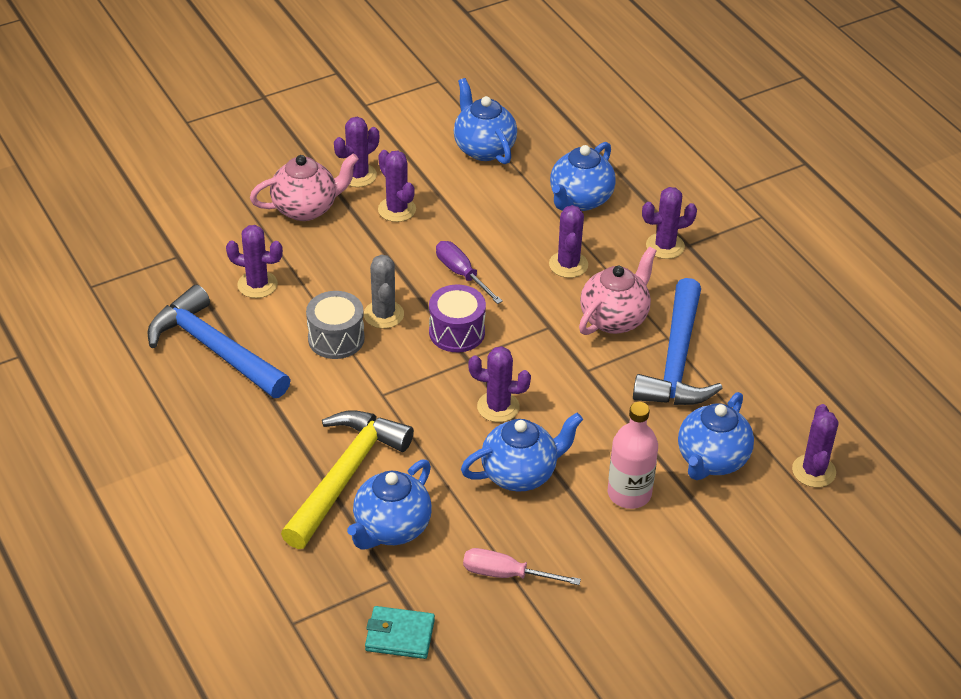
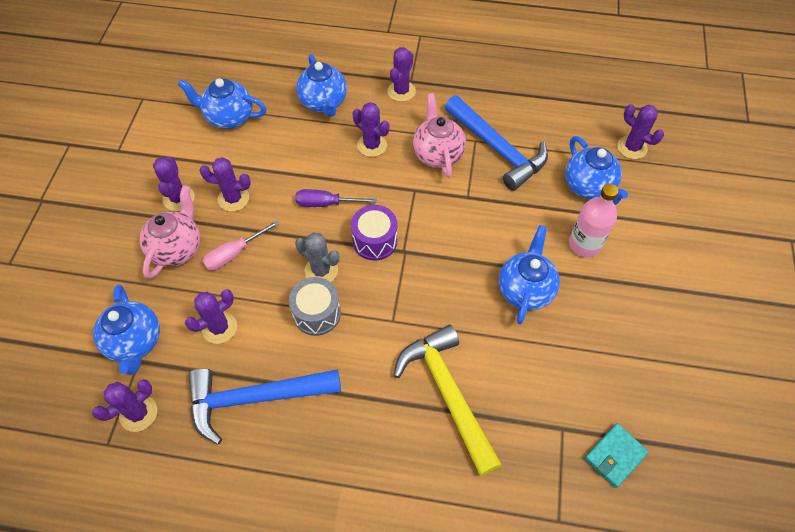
camera: 50 degrees left, 15 degrees up
(391, 529) = (517, 397): blue teapot -> blue teapot (135, 342)
(498, 407) = (459, 263): purple cactus -> purple cactus (138, 413)
(506, 574) = (604, 356): pink screwdriver -> pink screwdriver (234, 253)

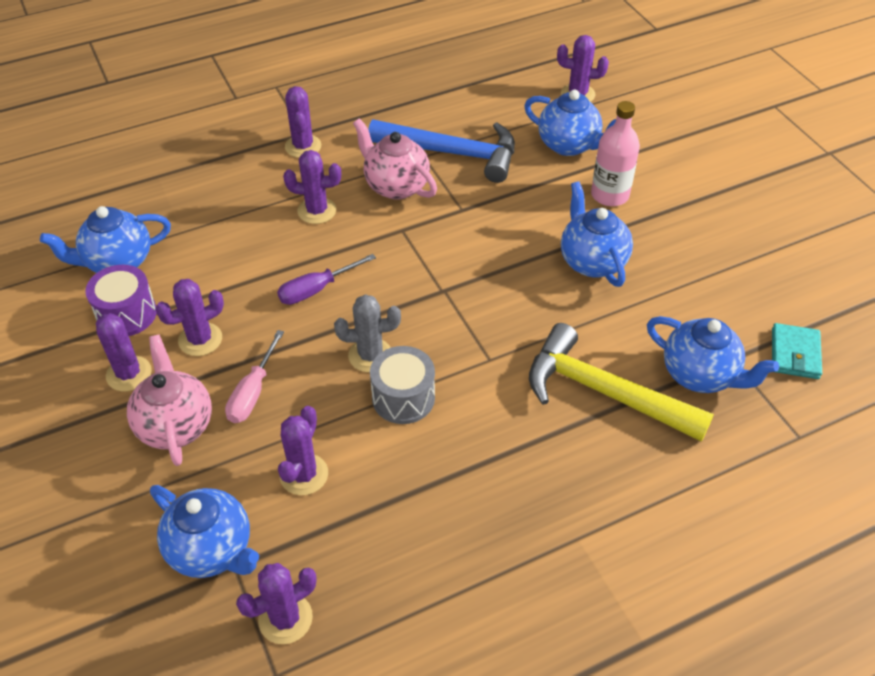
camera: 35 degrees left, 10 degrees down
(138, 413) = (285, 618): purple cactus -> purple cactus turned 45 degrees clockwise
(255, 398) = (411, 517): blue hammer -> none
(324, 103) = (223, 196): blue teapot -> blue teapot (700, 375)
(375, 241) = (403, 297): purple drum -> purple drum (127, 314)

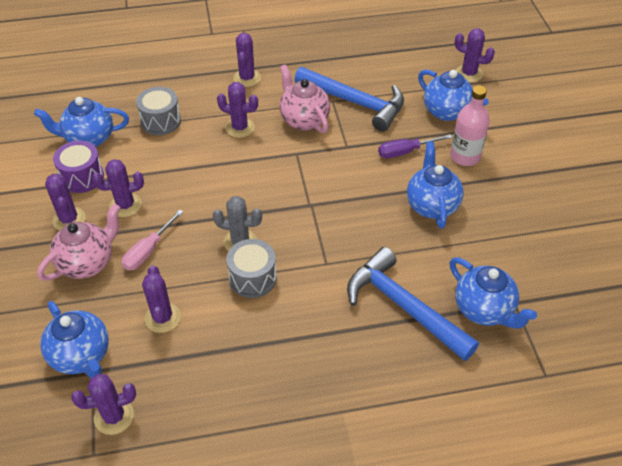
camera: 15 degrees right, 0 degrees up
(175, 425) = (87, 263): pink teapot -> pink teapot turned 45 degrees clockwise
(208, 221) = (161, 121): none -> grey drum
(304, 474) = (162, 318): purple cactus -> purple cactus turned 45 degrees counterclockwise
(316, 289) = (219, 185): purple screwdriver -> purple screwdriver (405, 152)
(604, 392) = (404, 306): yellow hammer -> blue hammer
(795, 354) = (567, 310): turquoise wallet -> none

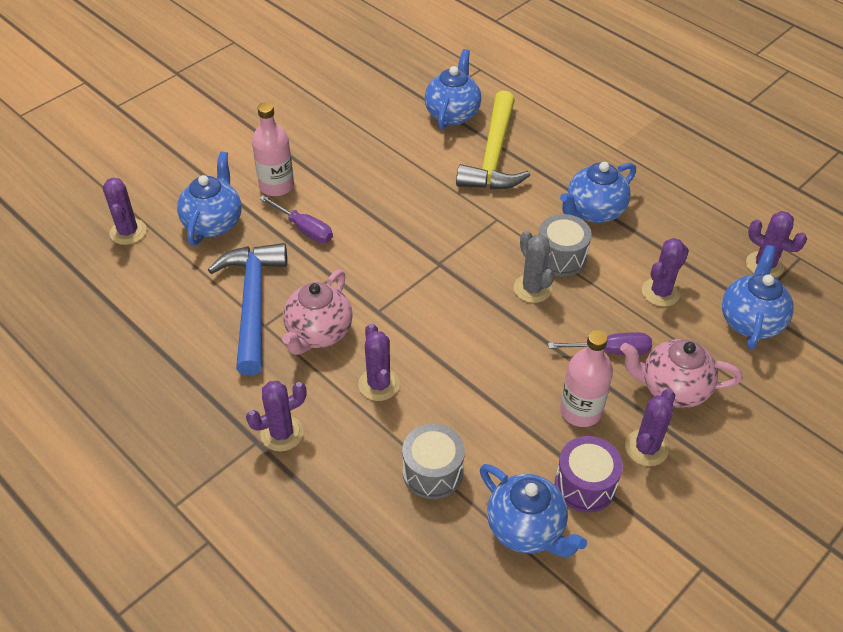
camera: 125 degrees left, 0 degrees up
(125, 205) = (580, 411): purple cactus -> pink bottle
(148, 251) = (611, 350): pink screwdriver -> purple screwdriver
(404, 306) = (494, 155): blue hammer -> yellow hammer
(431, 205) = (364, 183): blue teapot -> blue teapot (594, 212)

